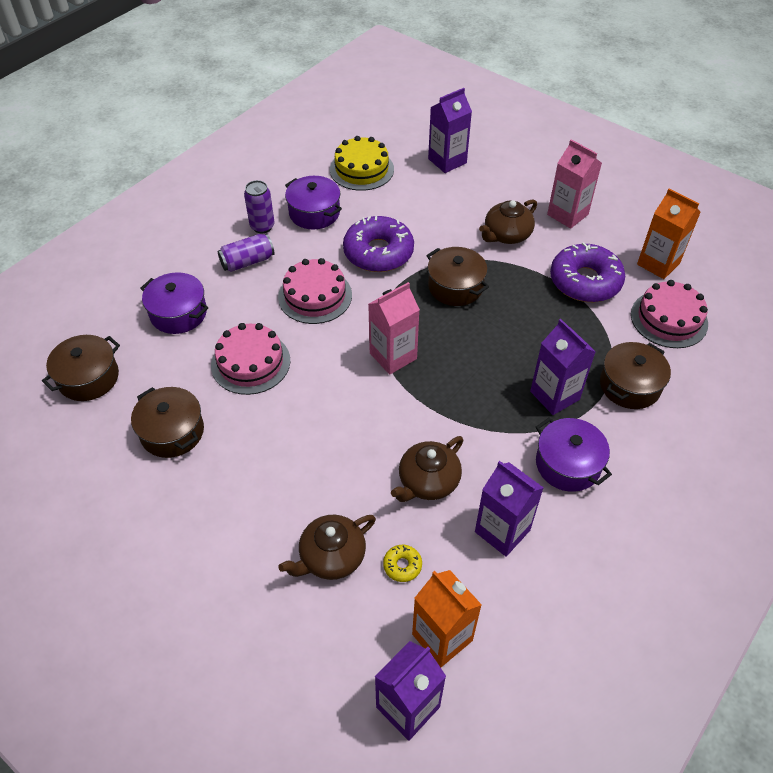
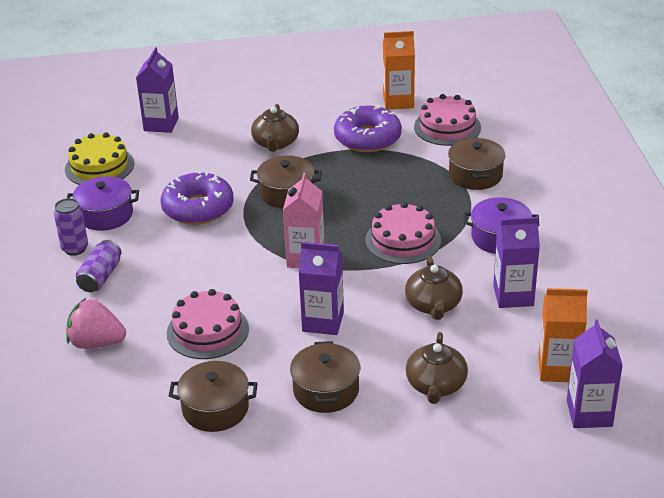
camera: 45 degrees left, 15 degrees down
(88, 378) = (88, 430): brown pot -> brown pot (326, 390)
(178, 313) = (96, 343): purple pot -> pink strawberry
(315, 296) = (191, 262): pink cake -> pink cake (403, 240)
(402, 565) = (484, 355): yellow donut -> none
(554, 395) = (440, 209): purple carton -> purple carton (323, 322)
(567, 214) = (299, 108): pink carton -> none

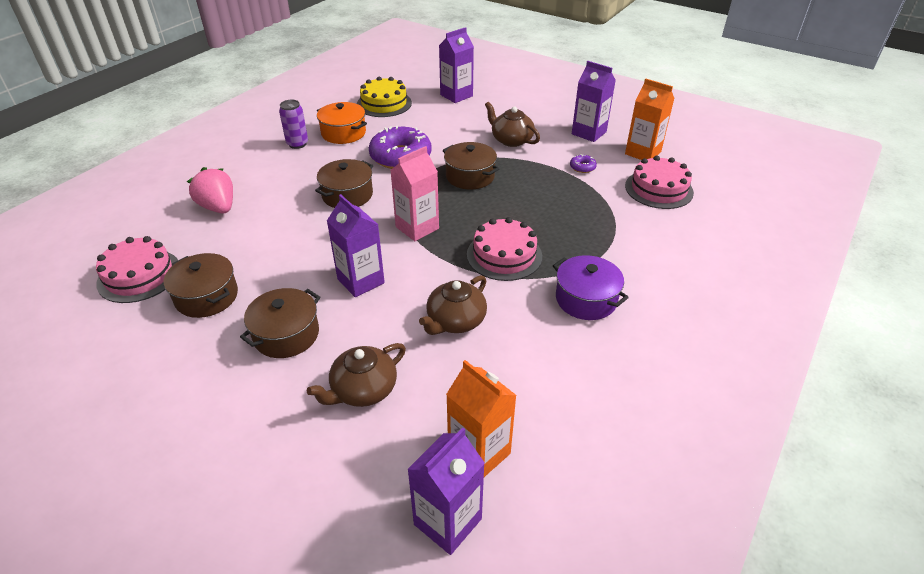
camera: 40 degrees right, 5 degrees up
(100, 277) = (283, 168): purple can -> none
(105, 215) = (343, 133): purple pot -> orange pot
(207, 331) = (285, 240): pink cake -> pink cake (139, 275)
(275, 143) = (511, 140): brown teapot -> brown teapot turned 90 degrees clockwise
(367, 138) = (582, 167): purple donut -> purple donut, size x0.41
(475, 175) = (633, 237): brown pot -> brown pot (347, 195)
(513, 296) = (530, 356): purple carton -> purple carton (589, 133)

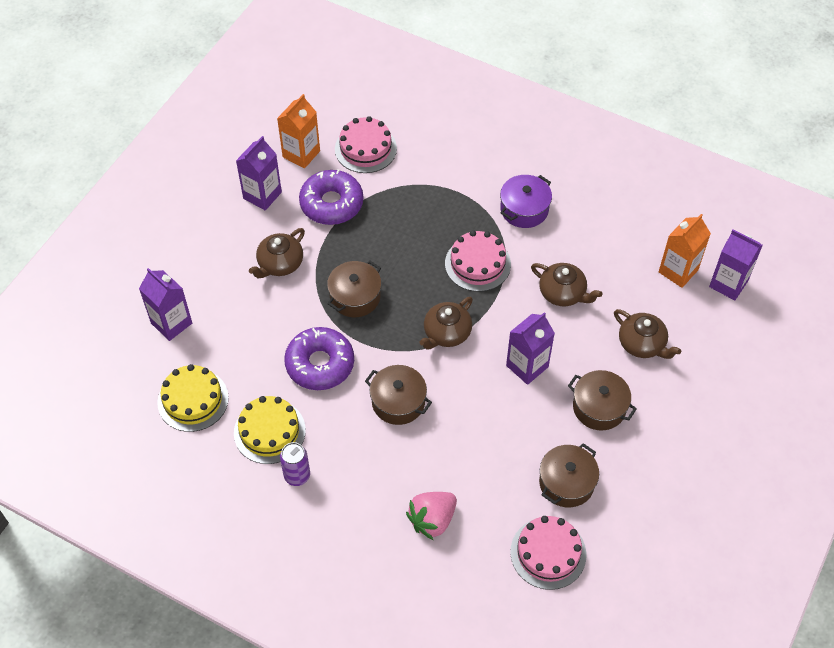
camera: 95 degrees left, 15 degrees up
(343, 133) = (269, 431): orange pot -> yellow cake
(417, 228) = (446, 333): pink carton -> brown teapot
(582, 167) = (331, 203): purple donut -> purple donut, size x2.41

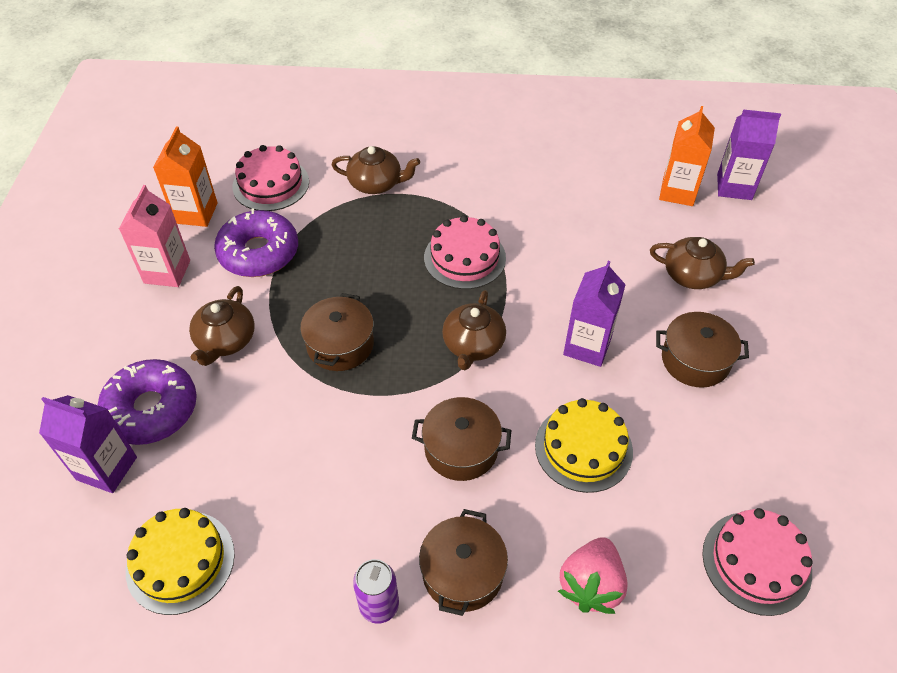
camera: 25 degrees left, 5 degrees down
(262, 195) = (167, 272): purple carton -> pink carton
(269, 431) = (310, 559): yellow cake -> yellow cake (583, 448)
(320, 364) = (336, 442): purple donut -> purple donut (151, 409)
(524, 209) = (482, 187): purple pot -> none
(563, 293) = (576, 255): brown teapot -> brown teapot (376, 183)
(566, 483) = (718, 463): brown pot -> brown pot (462, 573)

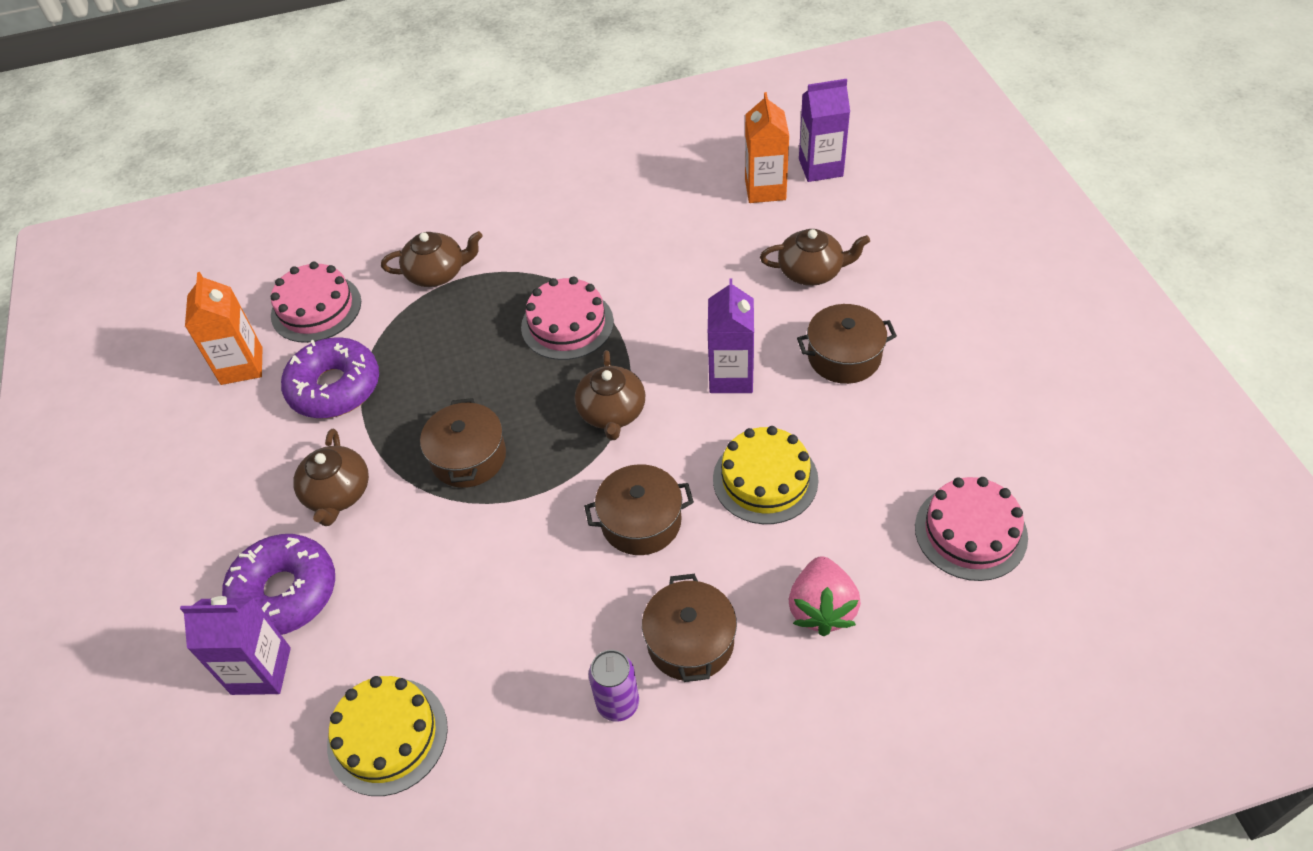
camera: 15 degrees left, 0 degrees up
(167, 272) = (236, 440): pink carton -> none

